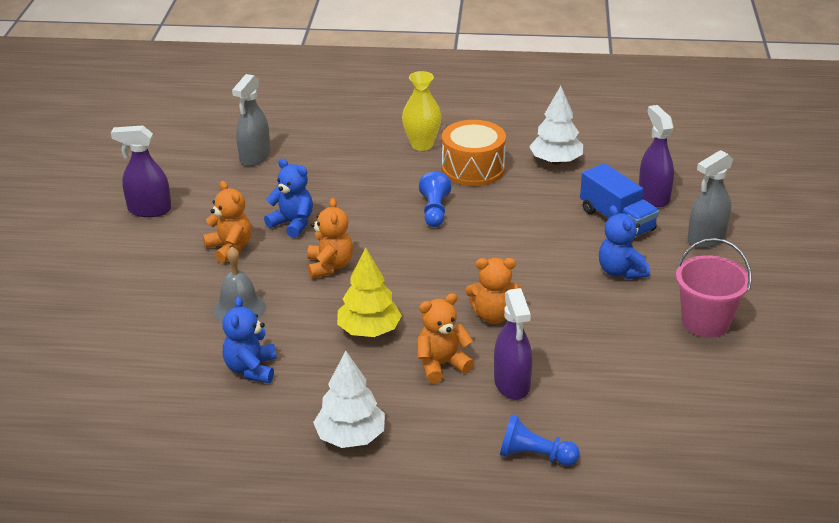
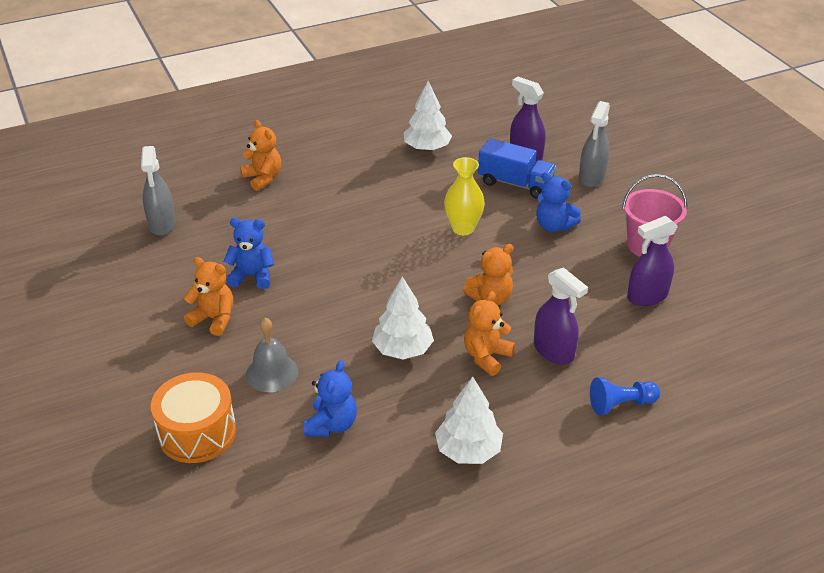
camera: 30 degrees left, 5 degrees up
(149, 210) = (102, 309): purple spray bottle -> purple spray bottle (647, 296)
(251, 369) = (331, 425): blue teddy bear -> blue teddy bear turned 135 degrees counterclockwise
(330, 266) = (319, 304): orange teddy bear -> orange teddy bear (263, 178)
(369, 330) = (402, 349): yellow tree -> white tree
(422, 145) = (304, 167): yellow vase -> yellow vase (463, 228)
(434, 211) = (366, 223): blue pawn -> none
(473, 169) = (366, 175): orange drum -> orange drum (197, 432)

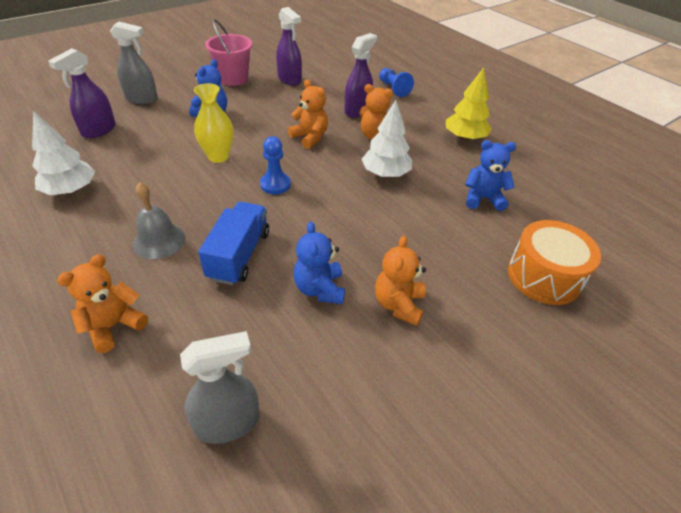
camera: 105 degrees left, 5 degrees up
(272, 373) = (449, 243): grey bell -> grey bell (159, 241)
(404, 263) = (275, 184): none -> blue pawn
(468, 450) = (464, 137): white tree -> yellow tree
(515, 184) = (148, 133): blue truck -> blue truck (239, 255)

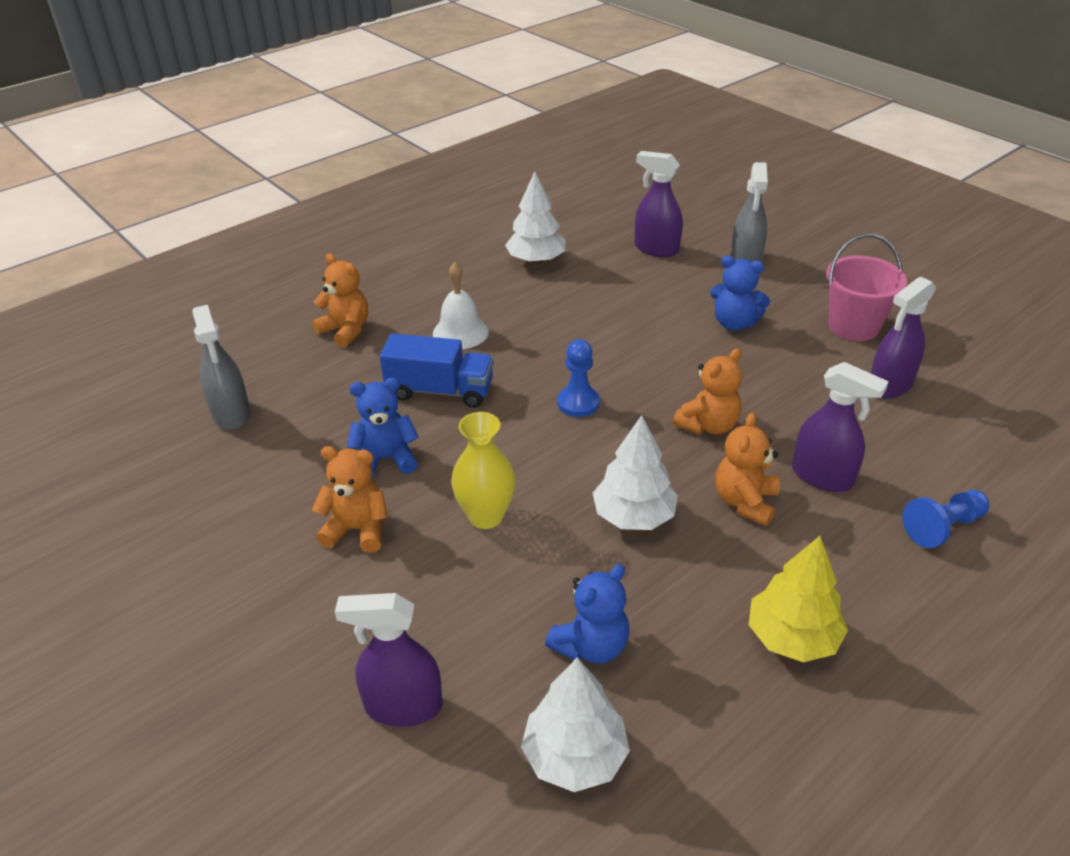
camera: 90 degrees right, 5 degrees down
(159, 241) = (460, 332): grey bell -> white bell
(218, 156) = (629, 346): yellow vase -> yellow vase (486, 516)
(483, 199) = (591, 646): blue teddy bear -> blue teddy bear turned 45 degrees clockwise
(544, 276) = (403, 706): orange drum -> purple spray bottle
(552, 210) = (575, 756): none -> white tree

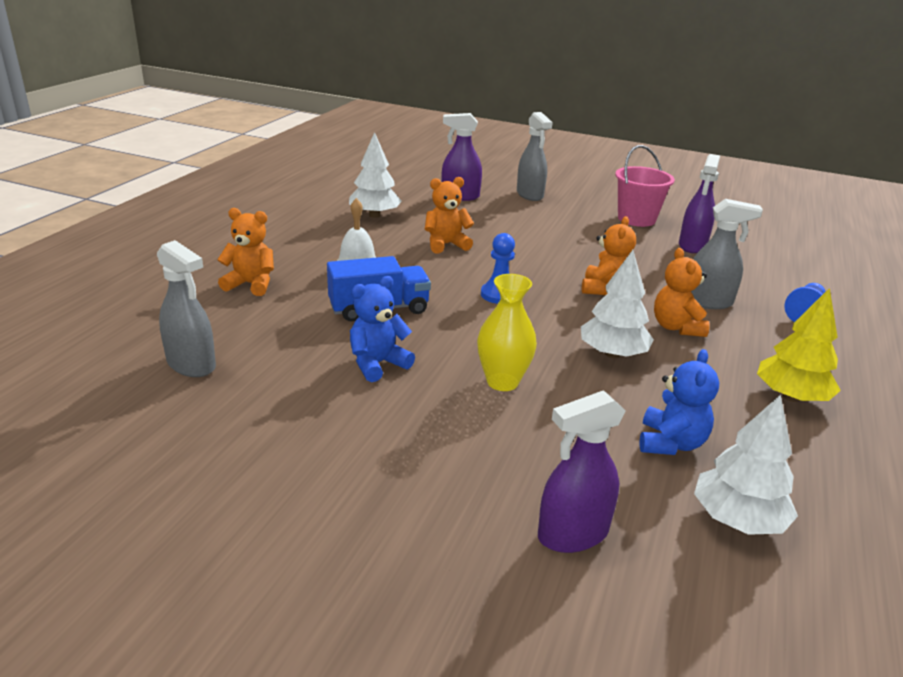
camera: 30 degrees left, 10 degrees down
(357, 529) = (402, 419): orange teddy bear -> orange teddy bear (446, 244)
(734, 323) = (559, 229): blue teddy bear -> none
(822, 477) = (708, 302): purple spray bottle -> grey spray bottle

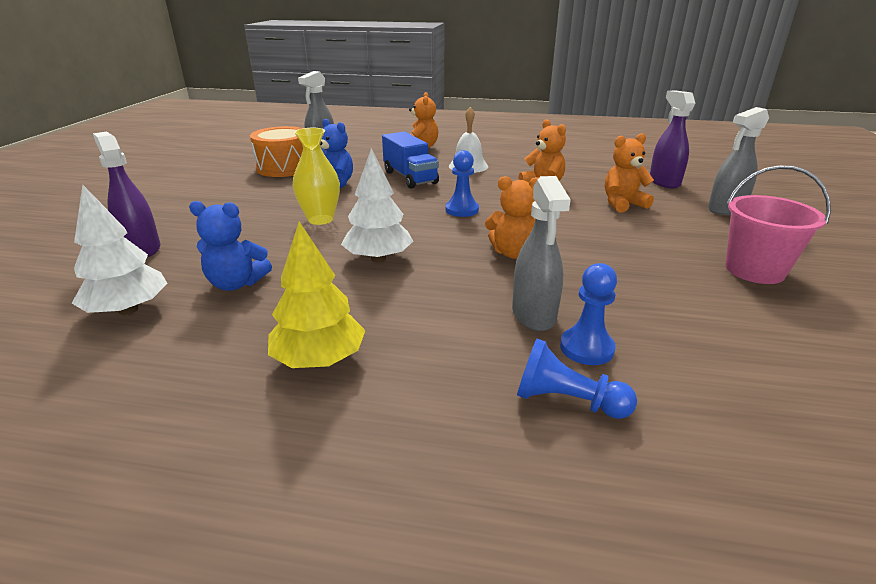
camera: 80 degrees right, 0 degrees up
(266, 404) = (284, 167): none -> orange drum
(374, 215) = (571, 160): white tree -> none
(676, 327) = (451, 291): orange teddy bear -> orange teddy bear (622, 204)
(692, 246) = (714, 310): purple spray bottle -> none
(746, 294) = (586, 348): none -> blue pawn

